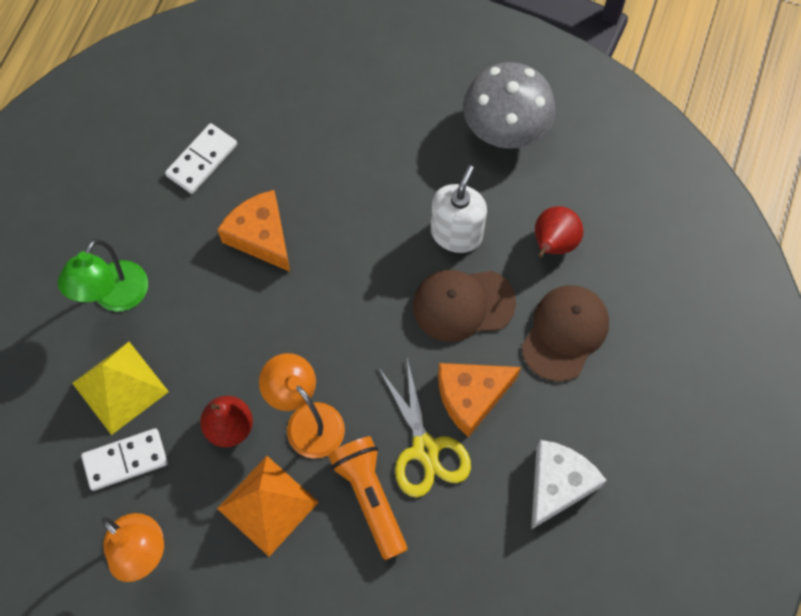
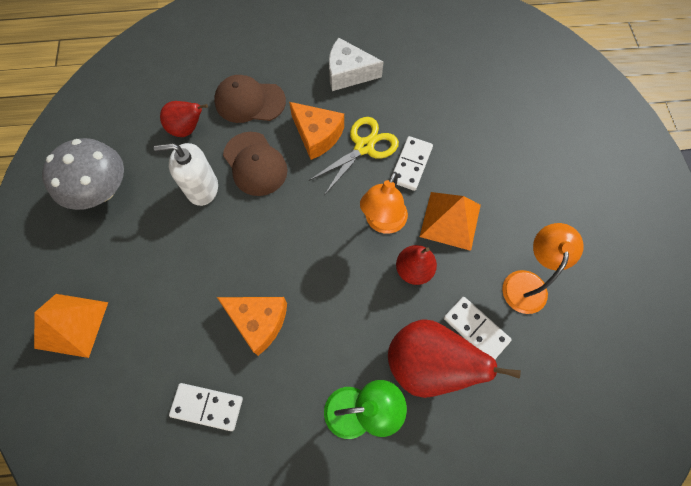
camera: 115 degrees left, 0 degrees up
(120, 387) = (427, 364): yellow pyramid -> red pear
(261, 236) = (258, 321): orange cheese -> orange cheese turned 90 degrees counterclockwise
(353, 64) = (71, 325): none -> orange pyramid
(369, 497) = (411, 164): orange flashlight -> white domino

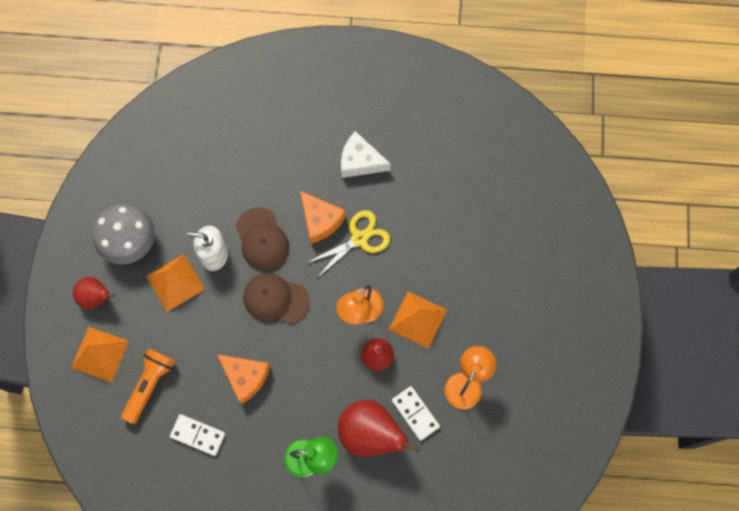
camera: 10 degrees right, 5 degrees up
(138, 352) = (149, 385): none -> orange flashlight
(159, 226) = (175, 282): none -> orange pyramid
(187, 129) = (208, 195): red pear -> red pear (96, 297)
(249, 101) = (266, 176): brown cap -> brown cap (275, 299)
(411, 164) = (397, 262): white domino -> none

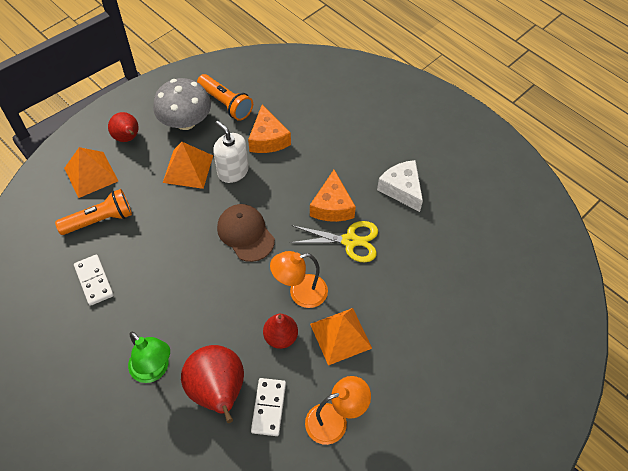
camera: 40 degrees right, 15 degrees down
(147, 197) = (226, 103): none -> orange flashlight
(245, 377) = (168, 269): orange cheese -> orange cheese (268, 139)
(262, 239) = (276, 187): brown cap -> none

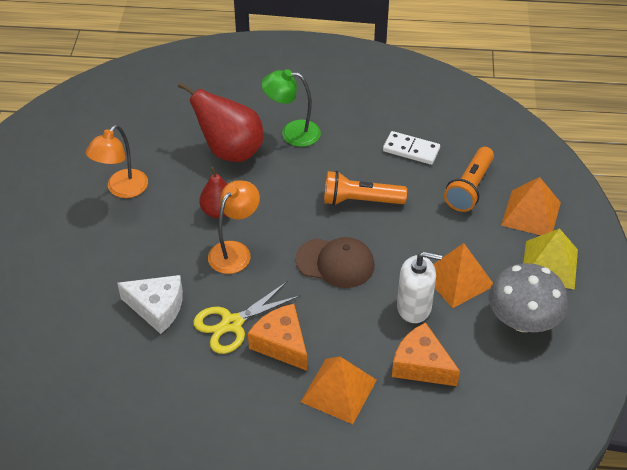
camera: 140 degrees right, 10 degrees down
(127, 138) = (550, 264): red pear -> yellow pyramid
(226, 103) = (512, 371): orange flashlight -> orange flashlight (360, 201)
(268, 407) = (182, 166): white domino -> none
(341, 336) = (168, 244): orange pyramid -> orange pyramid (338, 391)
(402, 189) = (226, 414): white cheese -> white cheese (157, 308)

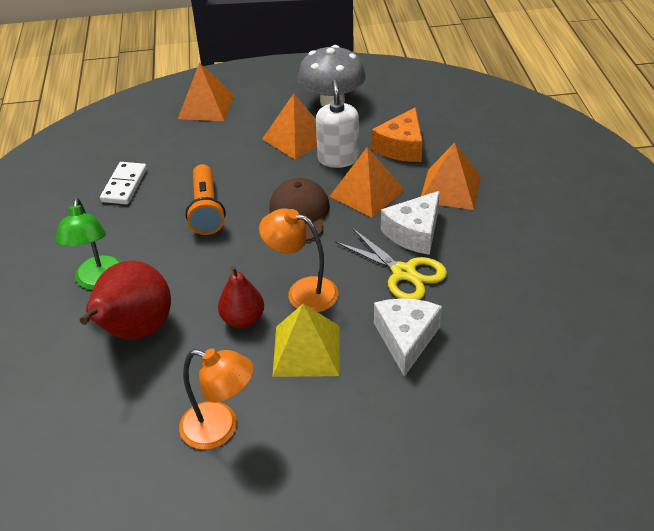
camera: 100 degrees left, 5 degrees down
(281, 344) = (414, 233): orange cheese -> white cheese
(352, 319) = (367, 193): none -> orange pyramid
(470, 188) = (178, 142): orange flashlight -> none
(550, 264) = (266, 93): yellow pyramid -> yellow pyramid (306, 350)

